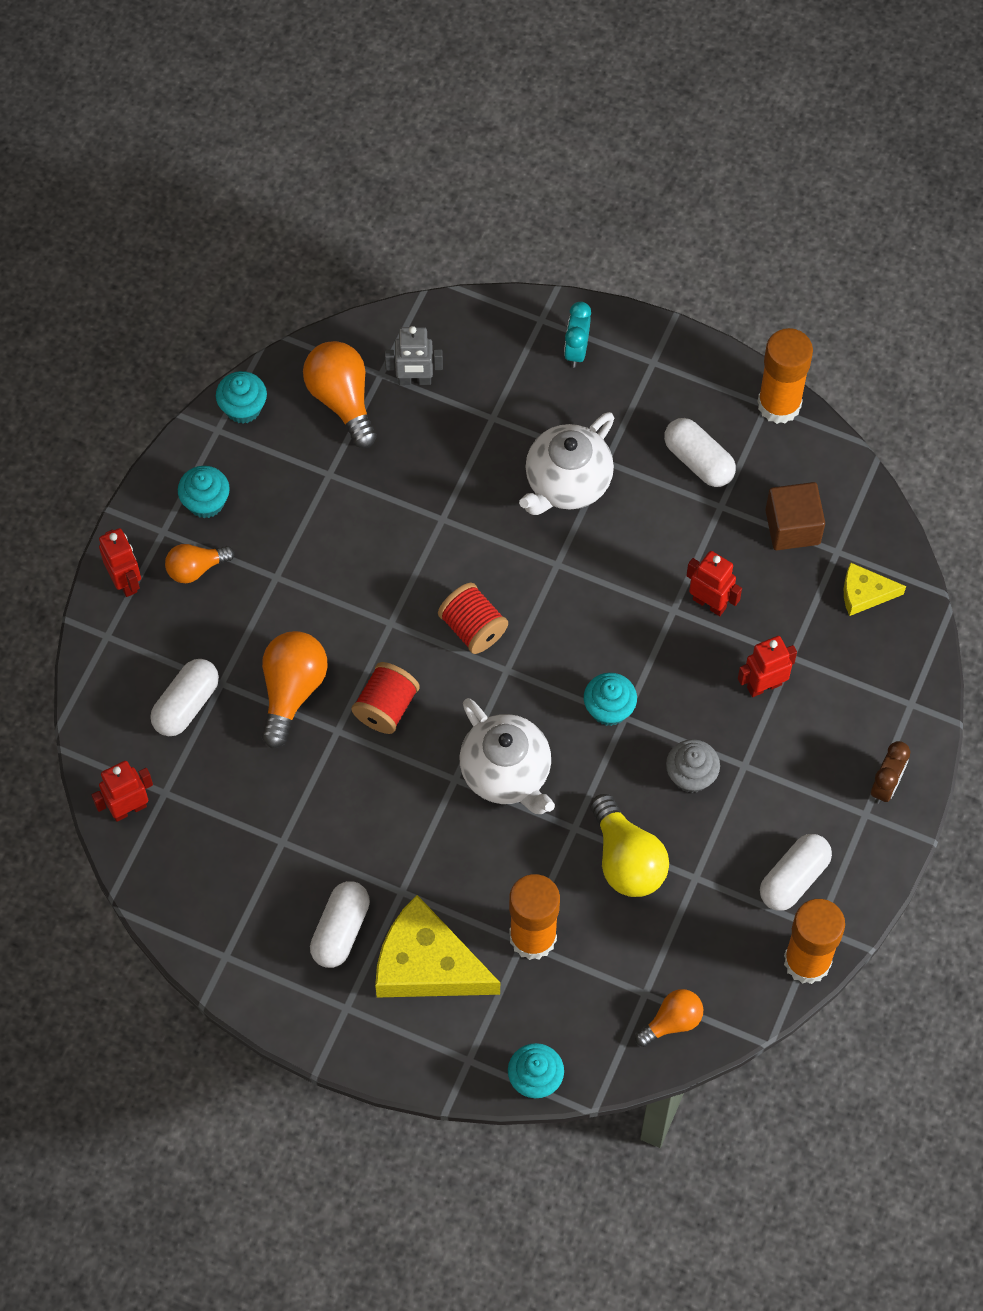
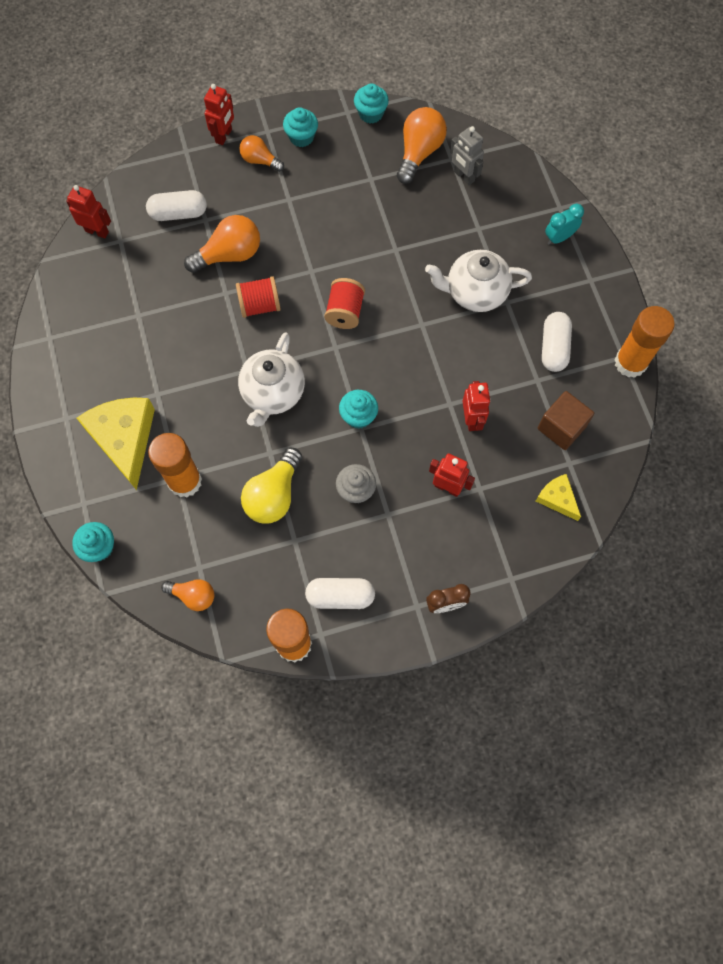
camera: 50 degrees right, 5 degrees up
(340, 930) = (109, 381): white capsule -> none

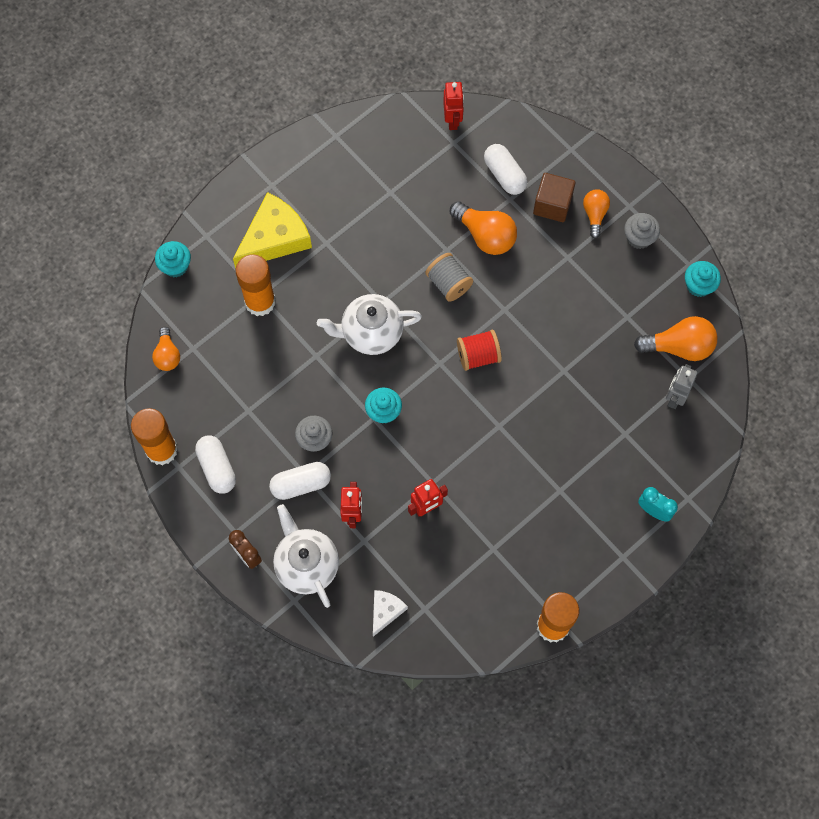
camera: 65 degrees right, 0 degrees up
(224, 136) = (604, 173): red robot -> none
(260, 305) = (448, 283): red spool -> grey spool
(274, 495) = (280, 376): yellow light bulb -> none
(301, 137) = (639, 238): turquoise cupcake -> grey cupcake
(475, 293) = (555, 458): white teapot -> white teapot (306, 564)
(554, 348) = (533, 551): white capsule -> white capsule (301, 484)
(557, 498) = (385, 611): yellow cheese -> white cheese
(561, 427) = (456, 588): brown cube -> brown cube (552, 205)

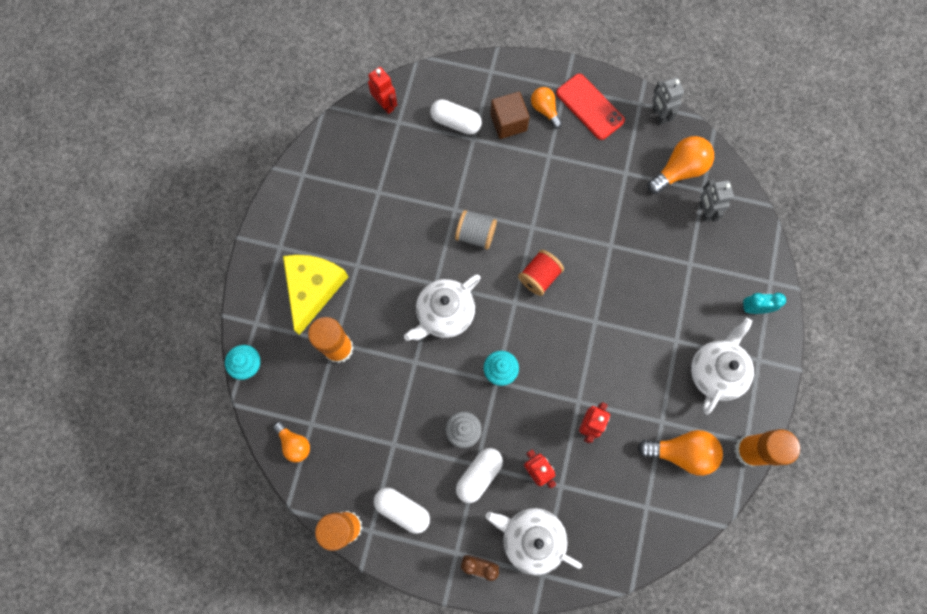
camera: 35 degrees left, 5 degrees up
(385, 611) = (619, 531): white cheese -> none
(485, 235) = (476, 179): orange light bulb -> orange light bulb (681, 452)
(574, 540) = (715, 371): none -> white teapot
(639, 238) = (590, 107): grey cupcake -> red phone
(698, 285) = (658, 115): turquoise cupcake -> grey robot

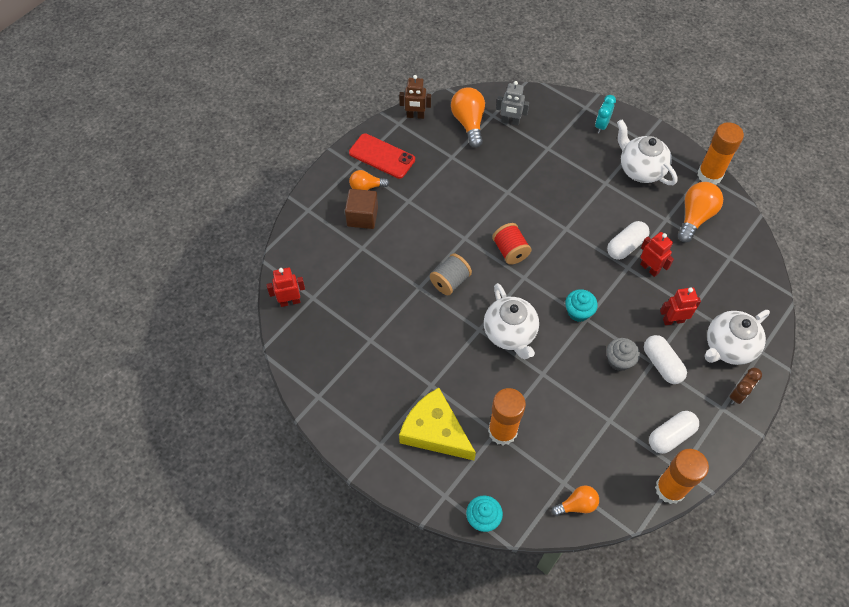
camera: 65 degrees left, 15 degrees down
(456, 122) = (339, 254): white capsule -> white capsule (626, 246)
(590, 107) = (382, 156): red phone -> red phone turned 45 degrees clockwise
(658, 115) = (415, 116): grey robot -> brown robot

